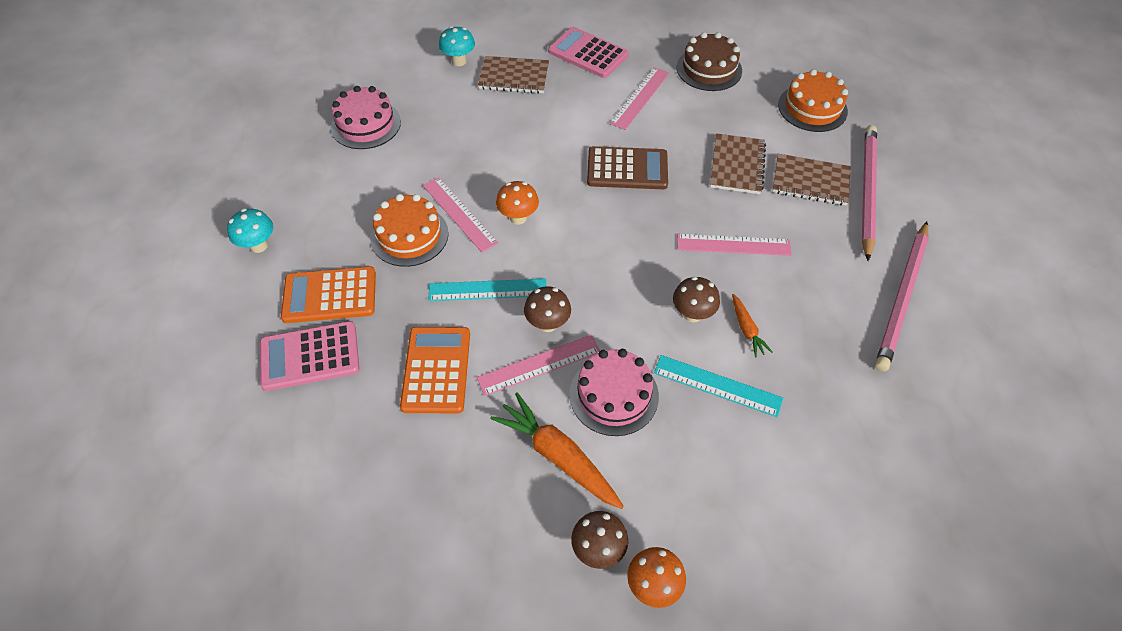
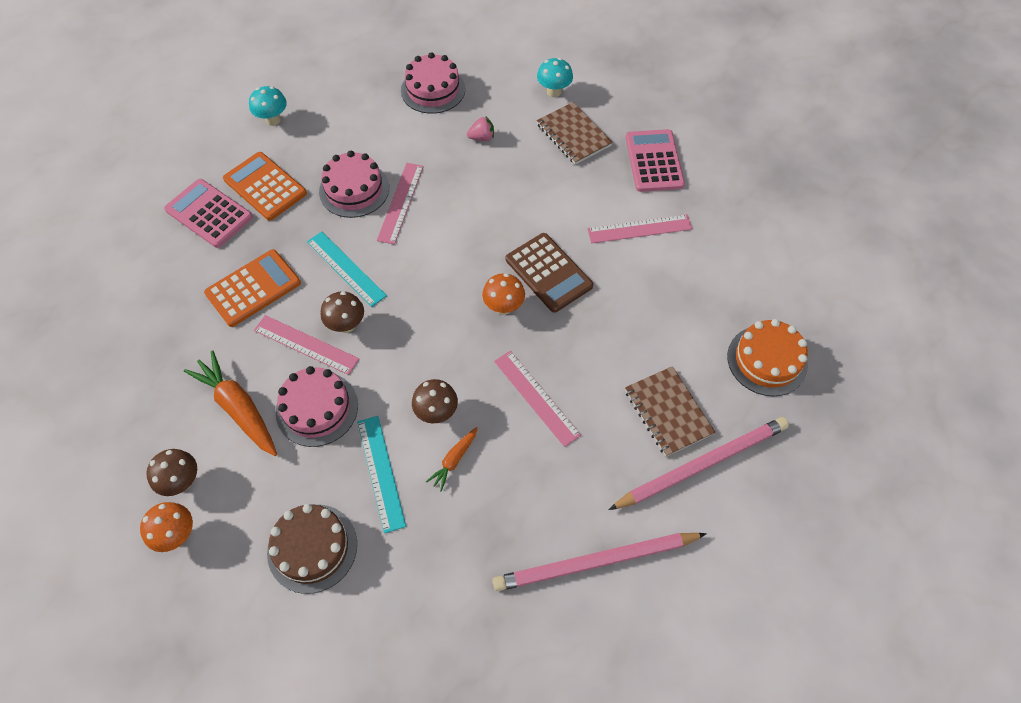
camera: 50 degrees right, 5 degrees up
(409, 235) = (354, 189): orange cake -> pink cake
(453, 126) = (482, 137): none -> pink strawberry
(518, 218) = (430, 239): orange mushroom -> orange mushroom (503, 307)
(558, 456) = (238, 408): orange carrot -> orange carrot turned 45 degrees counterclockwise
(709, 69) = (730, 253): brown cake -> brown cake (312, 548)
(737, 165) = (631, 346): brown notebook -> none

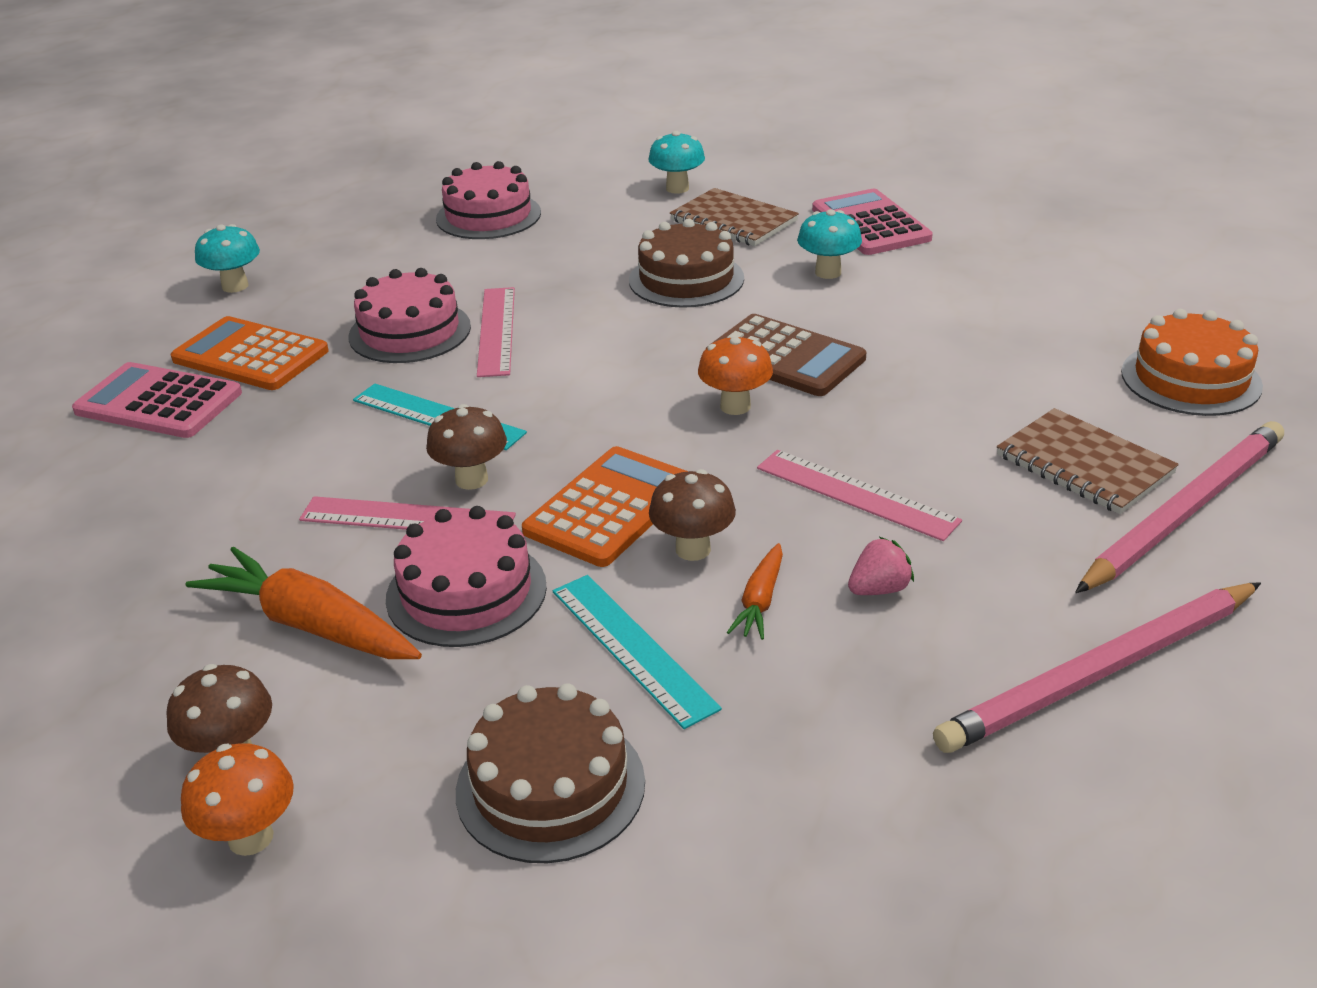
camera: 15 degrees left, 25 degrees down
(253, 288) = (277, 471): orange calculator -> orange calculator (610, 507)
(482, 137) = (593, 246): pink strawberry -> pink strawberry (879, 589)
(523, 185) = (686, 279): none -> brown cake
(607, 202) = (828, 272): none -> turquoise mushroom
(639, 229) = (896, 289): pink ruler -> none

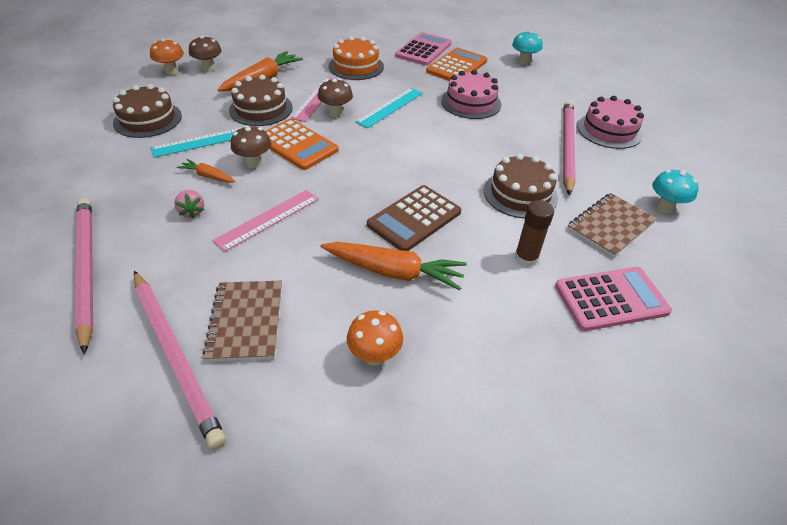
camera: 95 degrees right, 10 degrees up
(466, 592) = (261, 109): pink cake -> brown cake
(496, 331) = (467, 125): pink ruler -> none
(547, 246) = (567, 147): none -> pink pencil
(735, 406) = (367, 192): orange mushroom -> orange mushroom (374, 356)
(828, 272) = (526, 258): turquoise mushroom -> brown glue stick
(911, 361) = (394, 272): none -> orange carrot
(1084, 465) = (246, 321): brown notebook -> brown notebook turned 60 degrees counterclockwise
(1190, 379) = (320, 430): orange cake -> orange cake (356, 66)

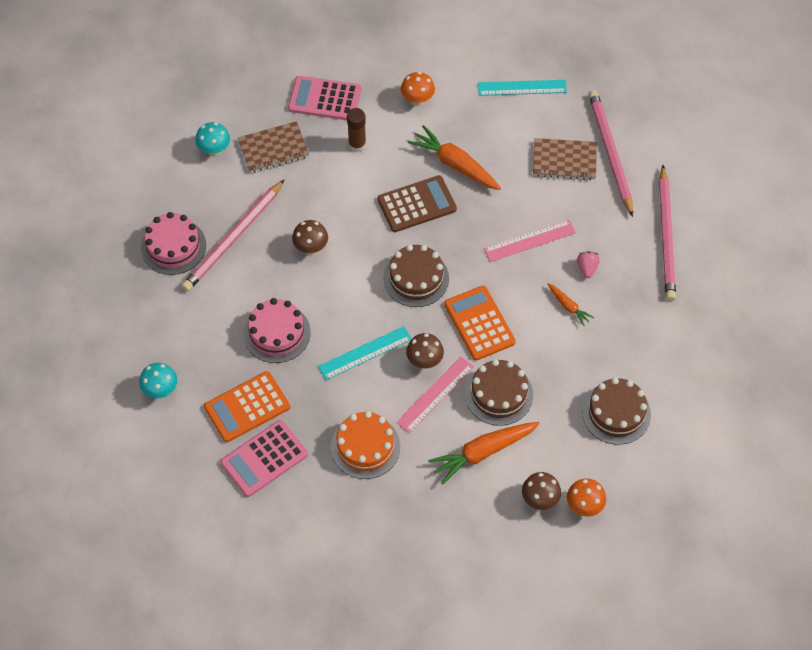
camera: 155 degrees left, 15 degrees up
(203, 142) = (566, 357): turquoise ruler -> turquoise ruler (522, 87)
(246, 321) = (564, 160): brown notebook -> brown notebook turned 75 degrees clockwise
(254, 163) = (525, 310): brown mushroom -> brown mushroom (311, 248)
(374, 356) = (493, 114): orange mushroom -> orange mushroom (417, 100)
(520, 194) = (317, 201): brown cake -> brown cake (416, 278)

